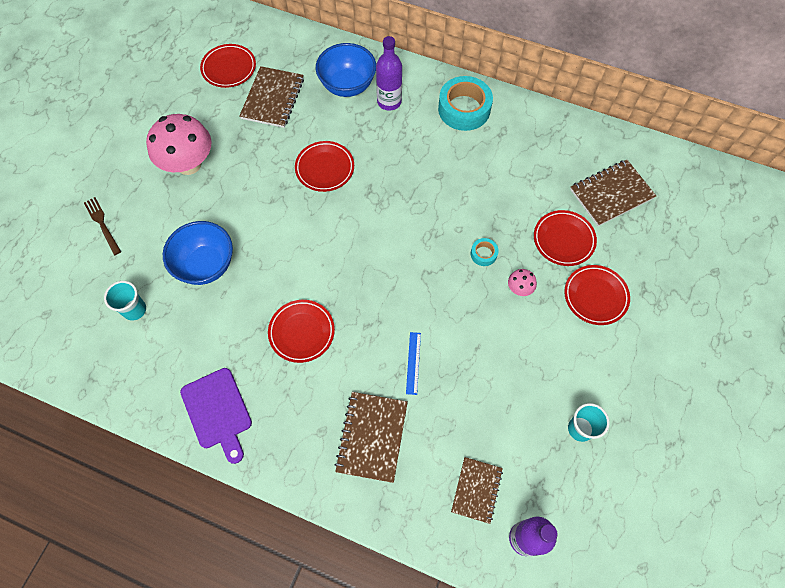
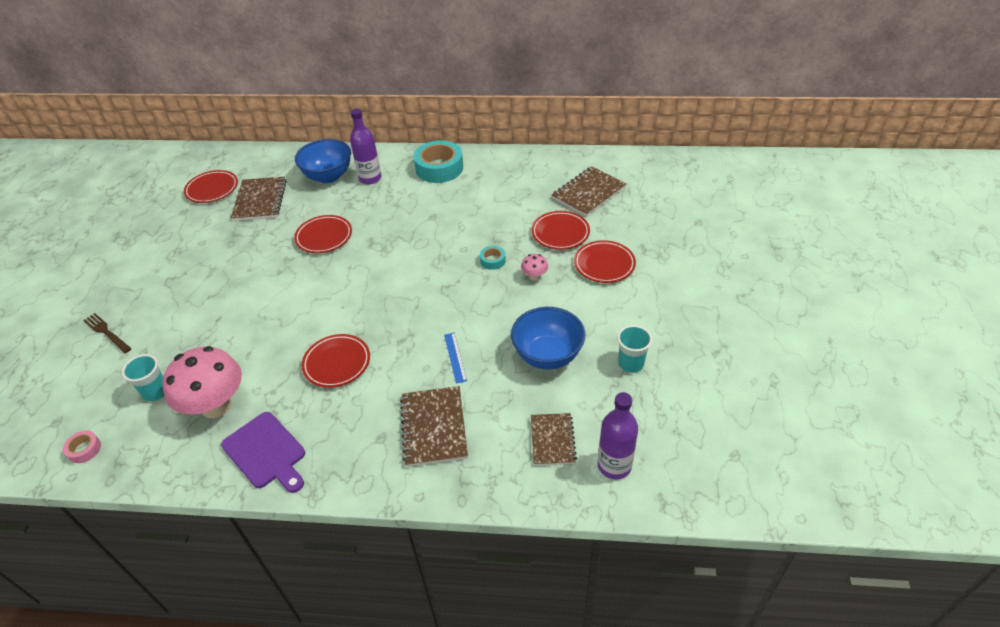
camera: 15 degrees left, 20 degrees down
(65, 353) = (84, 449): none -> pink tape
(189, 164) = (188, 265): pink mushroom -> pink mushroom (216, 406)
(206, 265) = (224, 337): blue bowl -> blue bowl (547, 355)

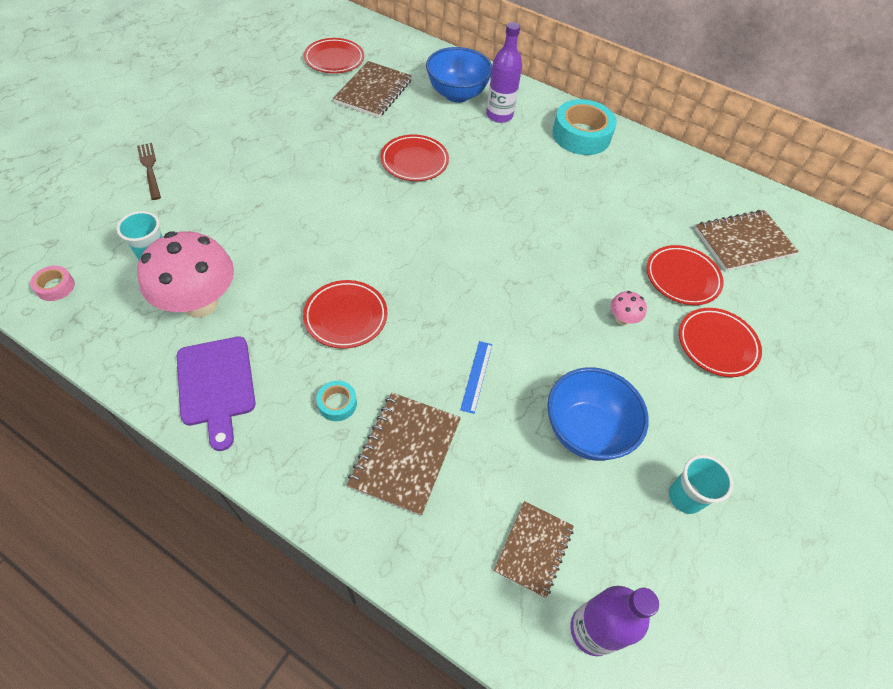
camera: 20 degrees right, 10 degrees up
(492, 260) = (583, 275): turquoise tape -> turquoise tape (337, 403)

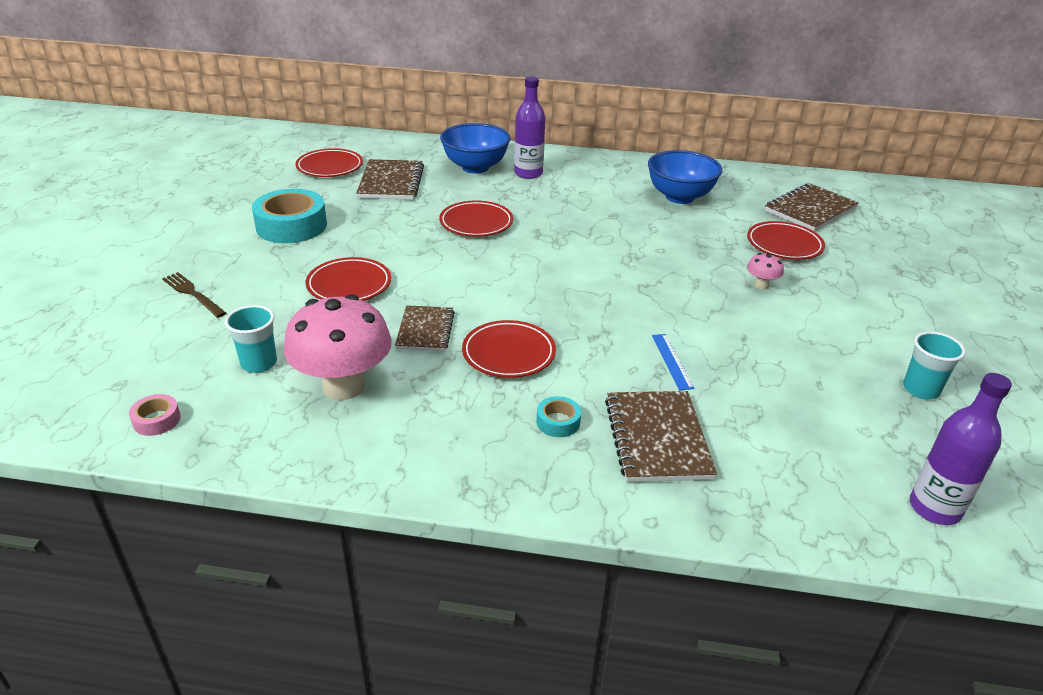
camera: 20 degrees left, 20 degrees down
(216, 385) = (418, 446): purple cutting board -> none
(534, 549) = (834, 469): brown notebook -> brown notebook (425, 330)
(581, 135) = (614, 171): turquoise tape -> turquoise tape (291, 226)
(586, 431) = (801, 370): blue bowl -> blue bowl (679, 197)
(717, 344) = (851, 281): red plate -> red plate (349, 285)

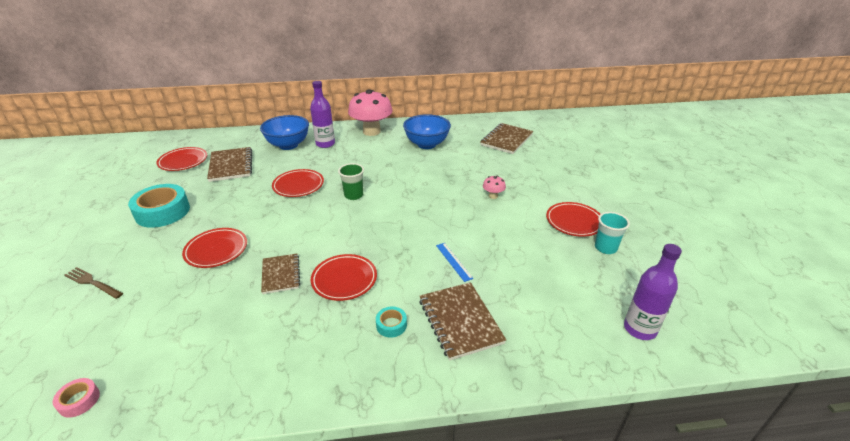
camera: 15 degrees left, 0 degrees up
(259, 363) = (158, 330): turquoise cup -> none
(343, 386) = (229, 333): pink mushroom -> pink mushroom (371, 131)
(550, 248) = (353, 195): none -> green cup
(784, 245) = (498, 166): red plate -> red plate (574, 222)

